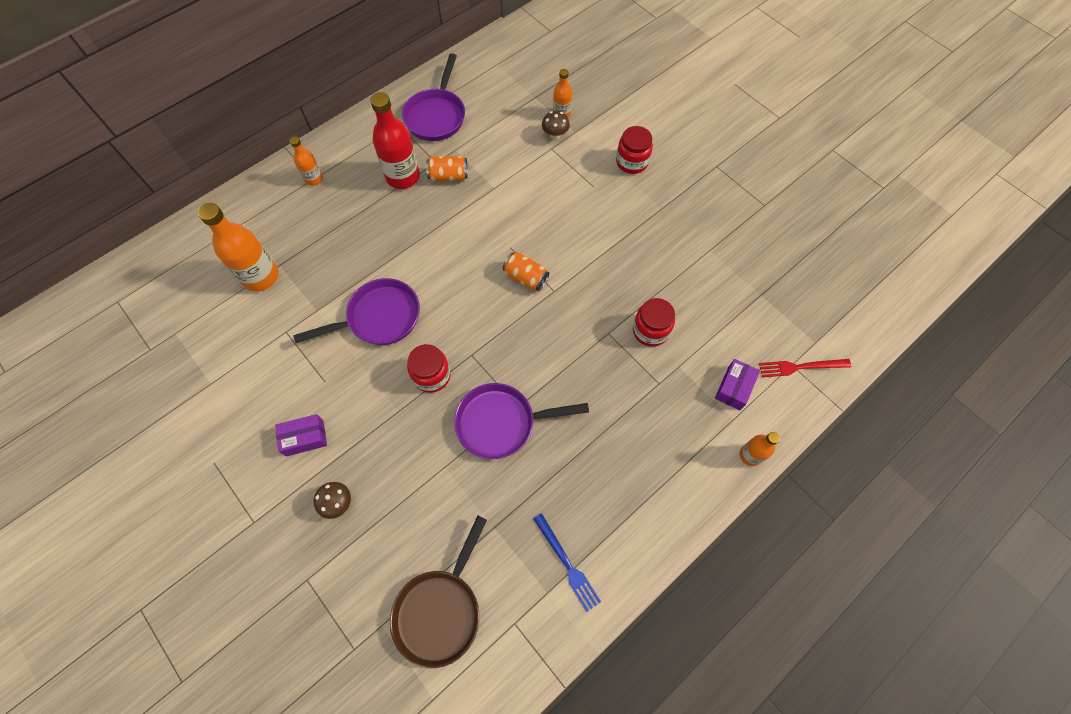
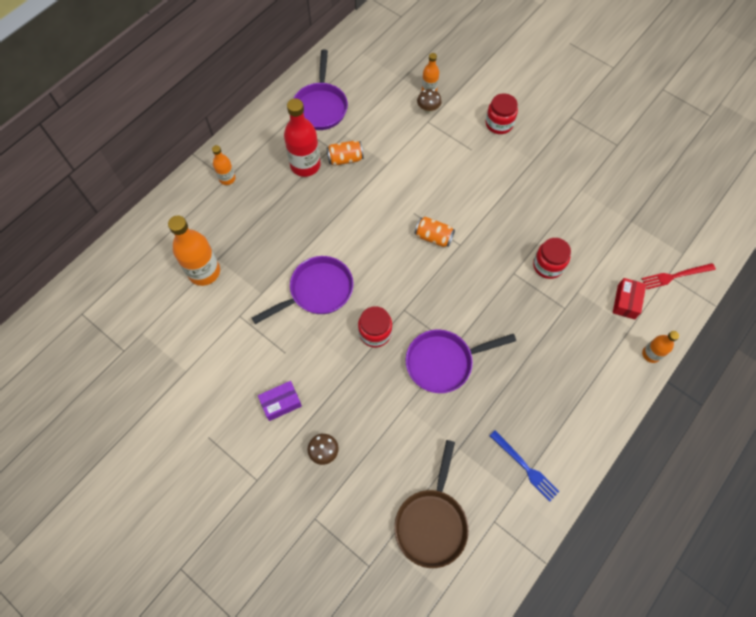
camera: 10 degrees left, 0 degrees up
(734, 388) = (626, 302): purple box -> red box

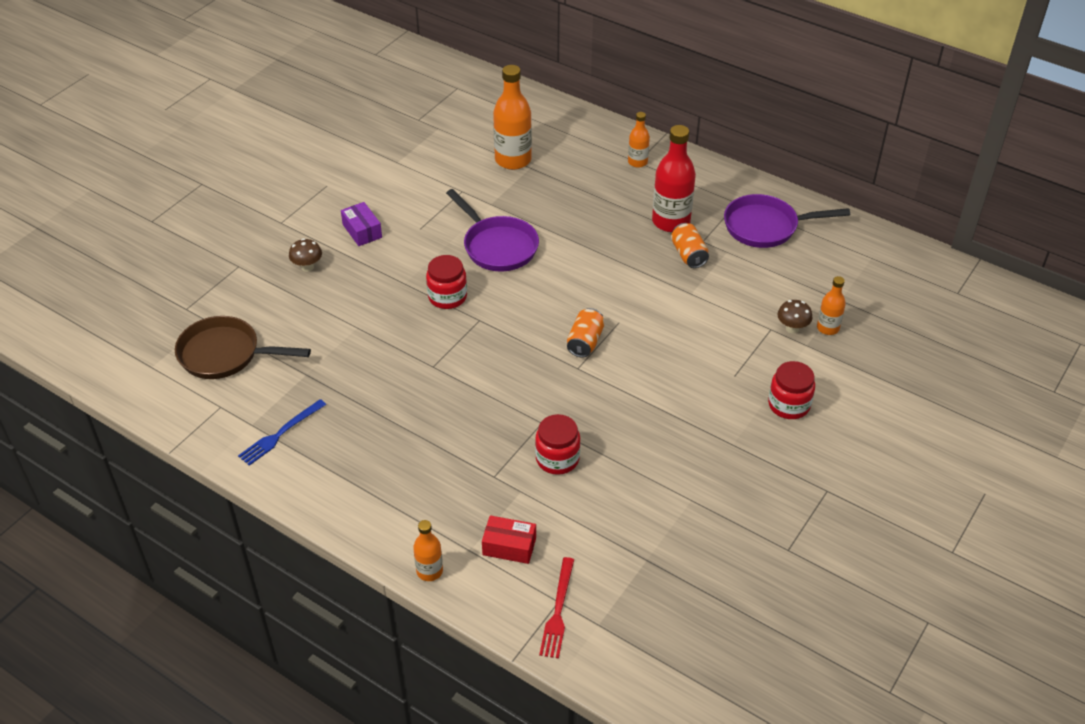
camera: 85 degrees right, 20 degrees down
(443, 362) = (412, 357): purple pan -> none
(675, 276) = (558, 611): red fork -> red fork turned 150 degrees counterclockwise

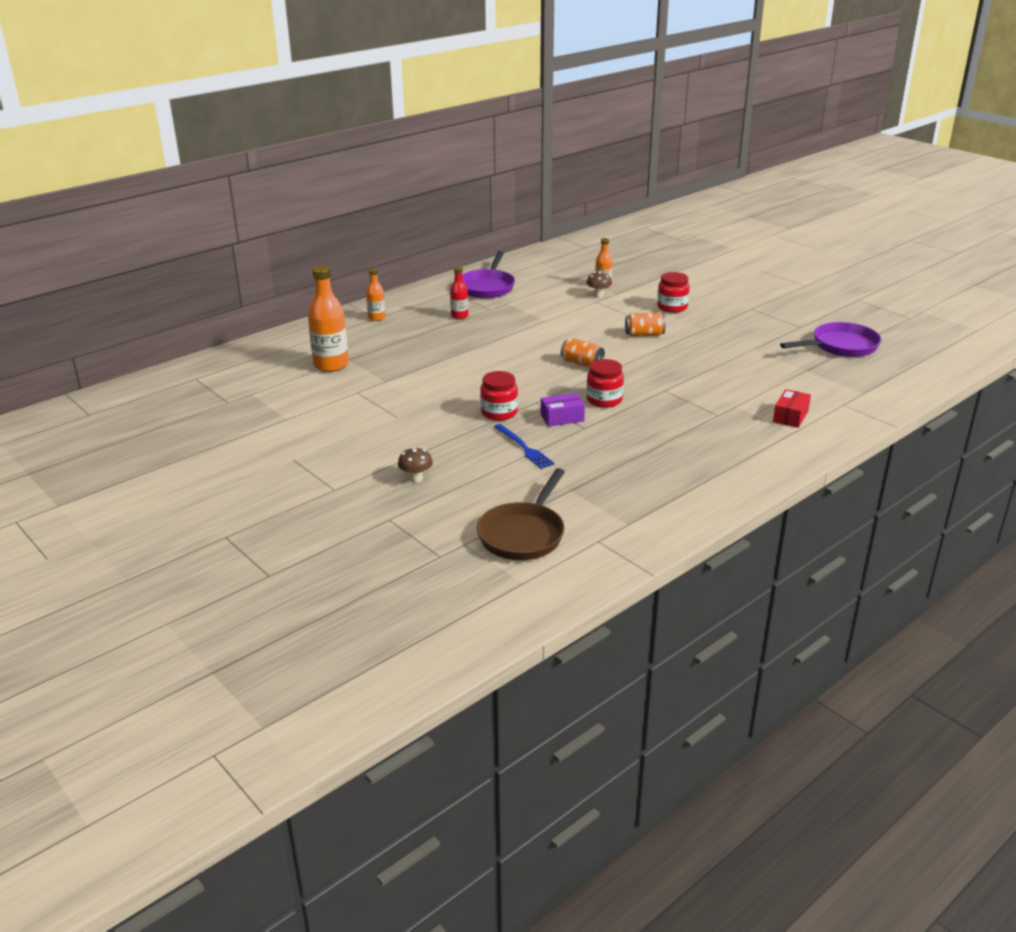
camera: 75 degrees left, 15 degrees down
(280, 434) = (645, 508): blue fork -> blue fork (524, 448)
(362, 231) = (380, 445): purple box -> purple box (562, 418)
(429, 571) = (813, 450): orange bottle -> none
(498, 246) = (445, 384): purple pan -> purple pan (840, 346)
(557, 459) = (705, 388): red jar -> red jar (604, 400)
(558, 611) = (852, 405): red fork -> none
(671, 221) = (459, 316): red bottle -> red bottle, size x0.54
(688, 255) = (502, 315): orange can -> orange can (644, 335)

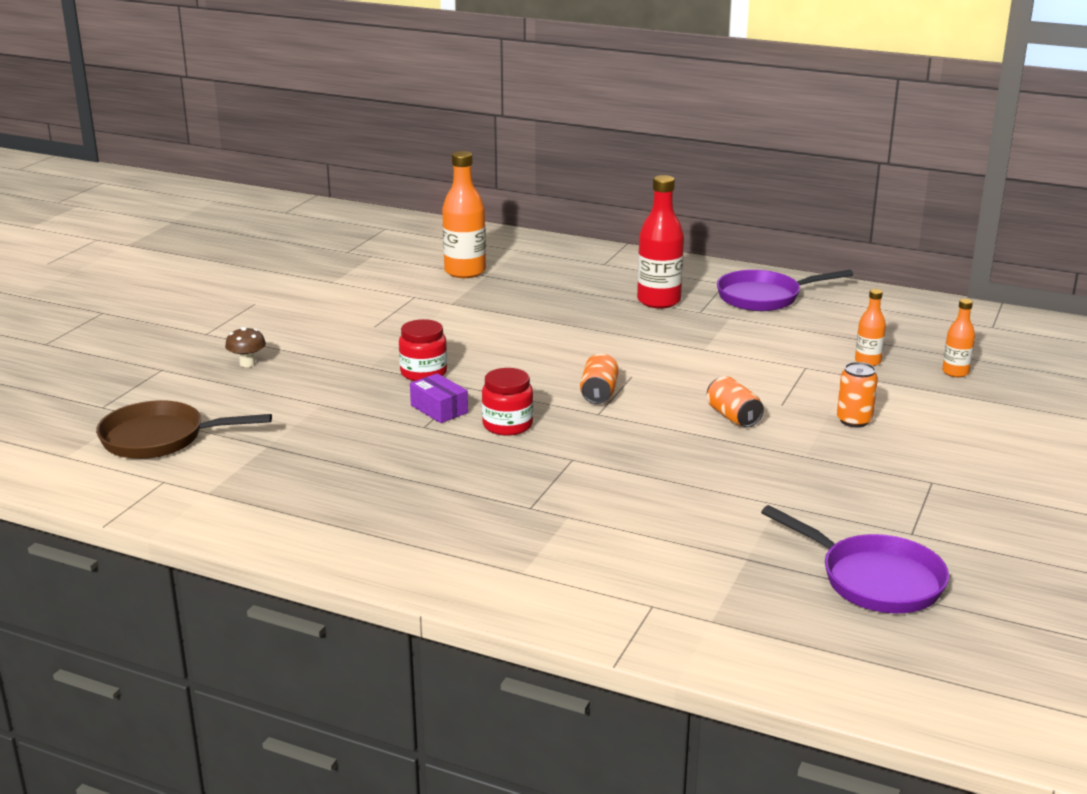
camera: 65 degrees right, 5 degrees down
(376, 318) = (604, 264): orange bottle -> orange bottle (955, 372)
(459, 316) = (658, 301): red bottle -> red bottle, size x1.84
(524, 448) = (349, 402): blue fork -> none
(598, 295) = (829, 365): brown mushroom -> none
(672, 307) = (854, 420): red jar -> orange can
(790, 416) = (571, 564): red box -> none

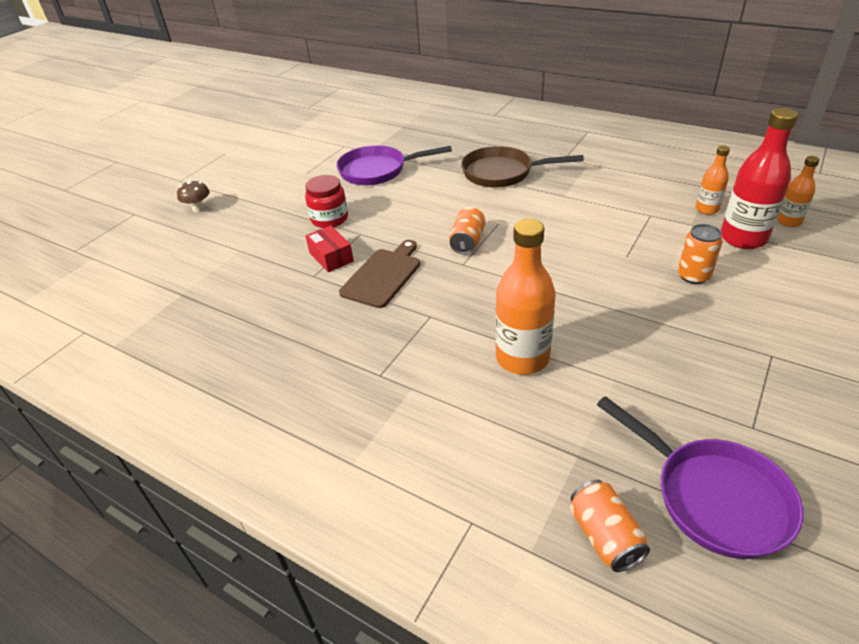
camera: 10 degrees right, 15 degrees up
(160, 438) = (102, 284): brown pan -> brown pan (502, 173)
(439, 409) = (331, 257): purple box -> red box
(465, 271) = (387, 123): orange bottle -> orange bottle (522, 358)
(507, 425) = (383, 275): red jar -> brown cutting board
(658, 301) = (532, 148): red bottle -> red bottle (743, 238)
(733, 417) = (581, 270): orange can -> orange can (605, 536)
(764, 297) = (619, 144): purple pan -> purple pan (377, 171)

